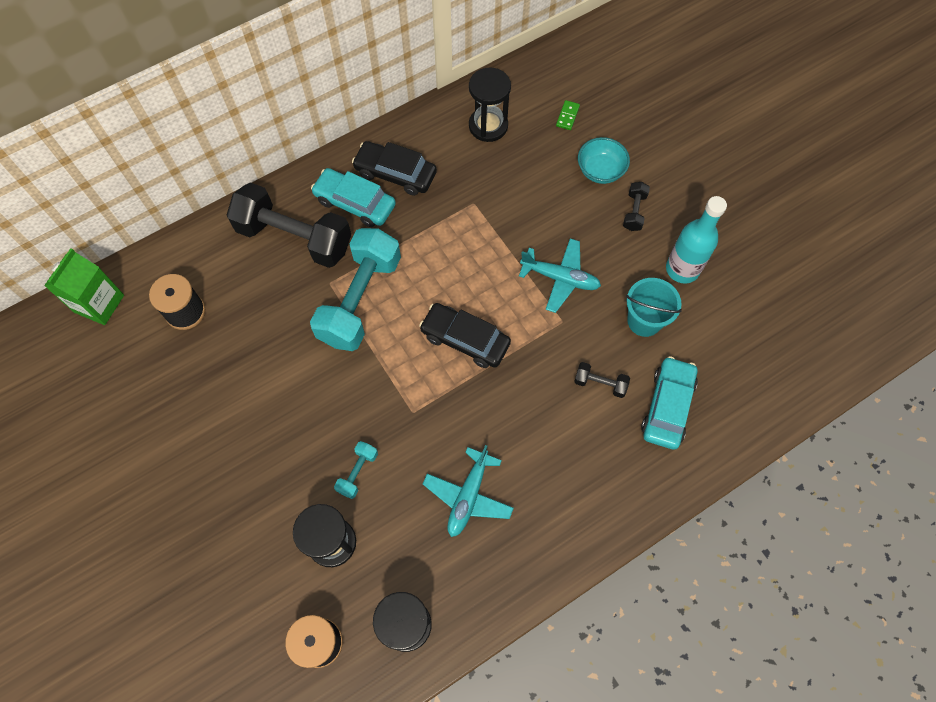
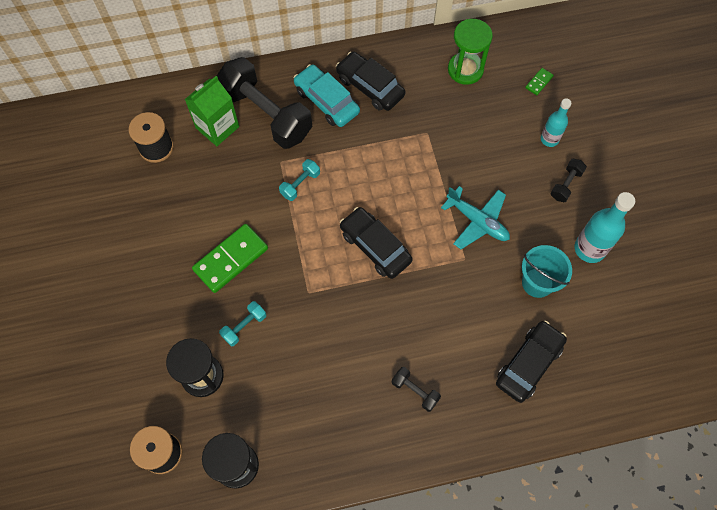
camera: 20 degrees right, 0 degrees up
(99, 303) = (92, 119): green carton -> green carton (217, 127)
(315, 405) = (231, 259): none -> green domino
(360, 300) = (300, 184): turquoise dumbbell -> turquoise dumbbell, size x0.42
(468, 496) = (328, 378): turquoise plane -> none
(488, 126) = (465, 70): black hourglass -> green hourglass
(600, 171) = (549, 139): turquoise bowl -> turquoise bottle
(600, 383) = (477, 323): black dumbbell -> black dumbbell (415, 391)
(667, 406) = (529, 364): turquoise car -> black car

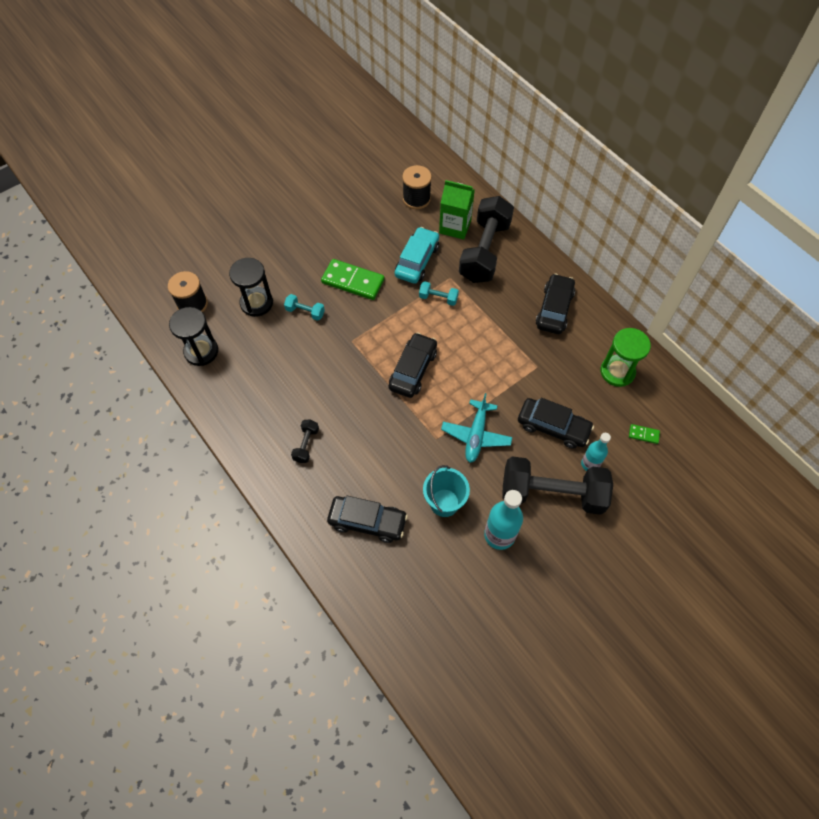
camera: 65 degrees right, 5 degrees down
(326, 101) = (521, 285): turquoise car -> turquoise car (417, 261)
(498, 151) = (553, 427): none -> black car
(566, 184) = (552, 493): black dumbbell -> black dumbbell, size x2.36

